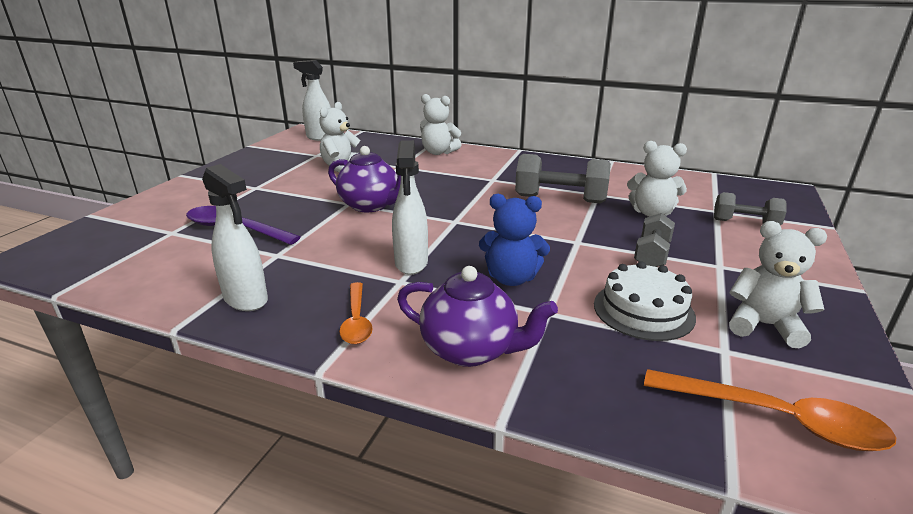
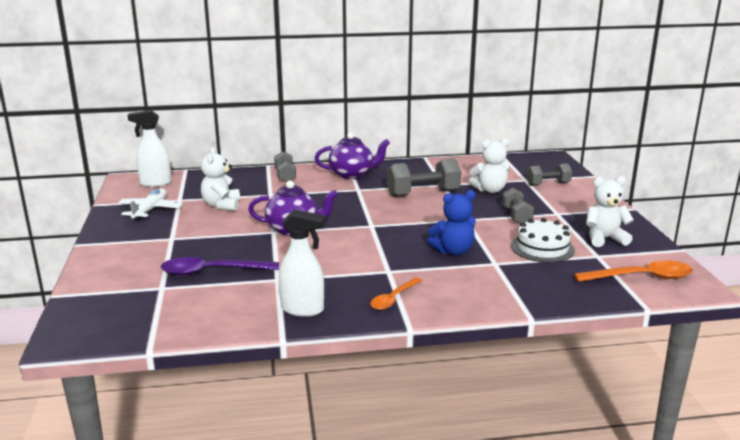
camera: 30 degrees left, 5 degrees down
(280, 159) = (150, 210): none -> white plane
(356, 320) = (393, 299): orange spoon -> orange spoon turned 75 degrees clockwise
(411, 263) = (380, 259): white spray bottle -> none
(438, 152) = (285, 176): white teddy bear -> grey dumbbell
(471, 350) = (477, 293): purple teapot -> purple teapot (352, 174)

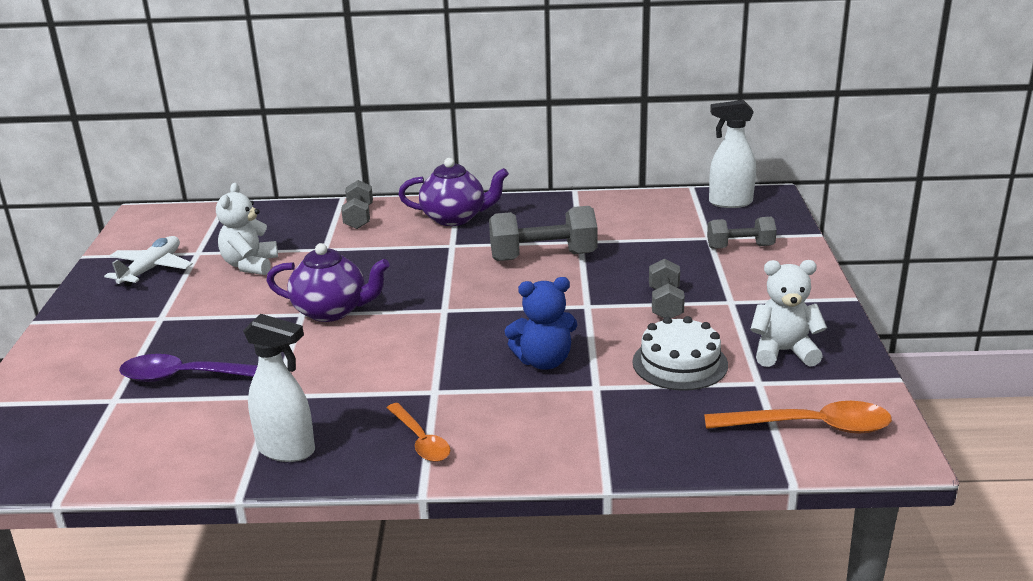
camera: 10 degrees right, 5 degrees up
(155, 183) = (176, 223): white spray bottle -> white spray bottle (730, 202)
(393, 299) = (421, 440): orange spoon -> orange spoon turned 75 degrees counterclockwise
(490, 190) = (646, 254): white teddy bear -> none

